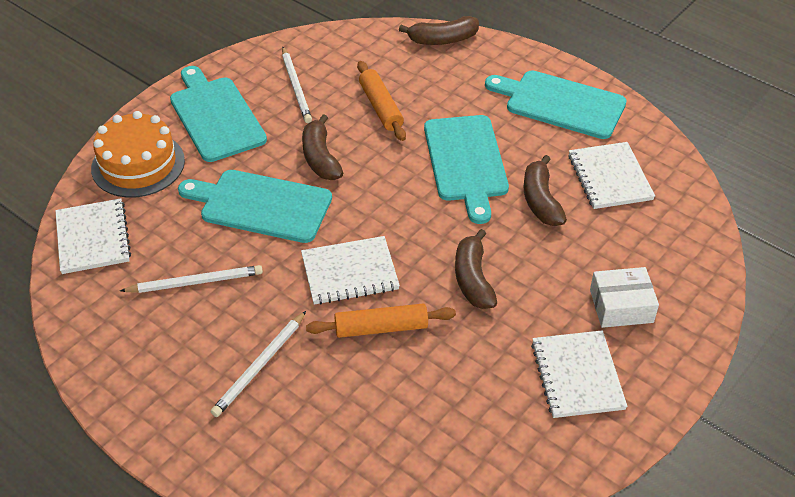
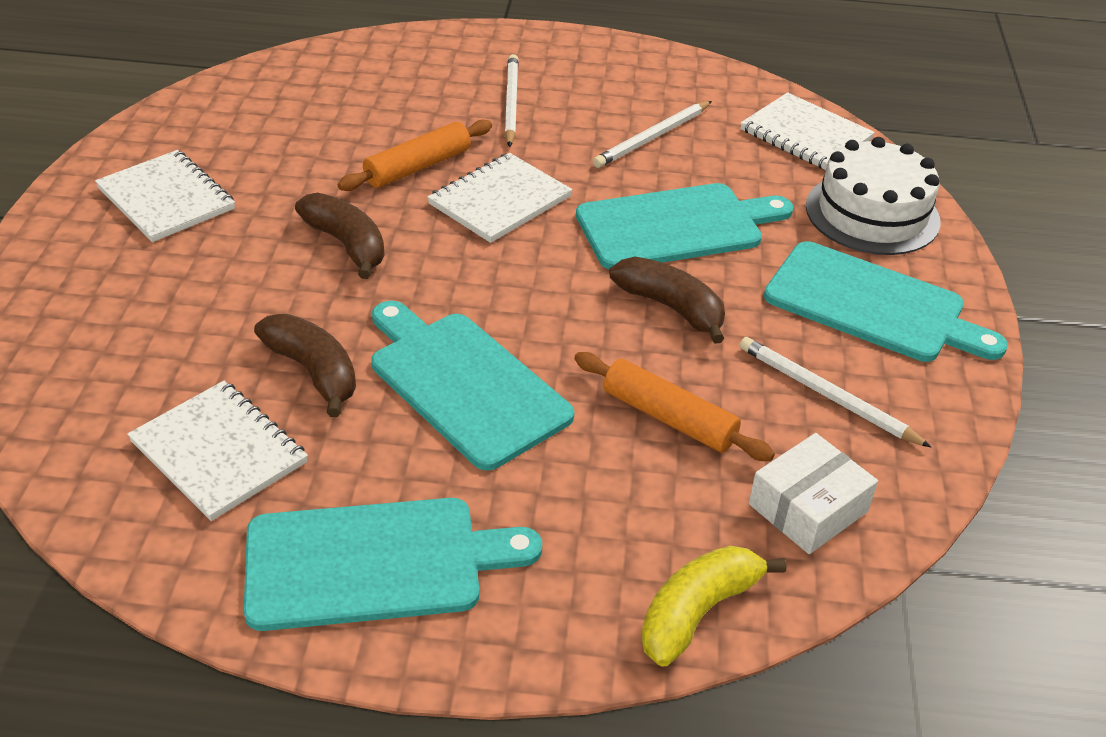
camera: 145 degrees right, 5 degrees down
(138, 164) = (872, 214): orange cake -> white cake
(443, 40) = (697, 612): brown banana -> yellow banana
(621, 306) = (136, 282): white box -> white box (808, 508)

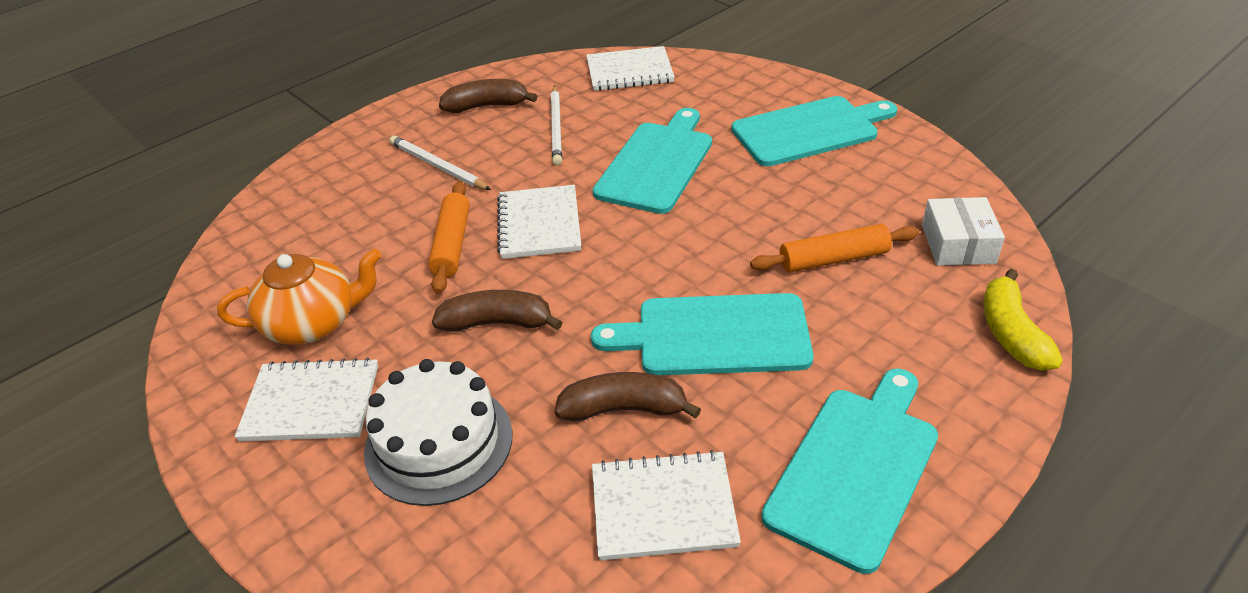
camera: 45 degrees left, 0 degrees up
(250, 150) = (313, 323): none -> orange teapot
(671, 307) = (732, 205): brown banana -> brown banana (486, 106)
(826, 395) = (870, 187): white pencil -> none
(872, 214) = (730, 88): white cake -> white cake (439, 443)

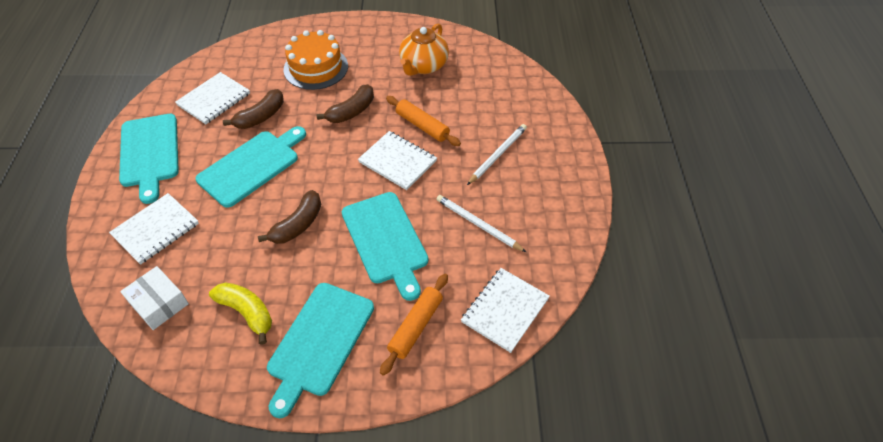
camera: 130 degrees right, 10 degrees up
(311, 403) = (378, 49): white notebook -> white notebook (155, 229)
(437, 166) = (497, 155): white pencil -> white pencil turned 45 degrees counterclockwise
(439, 443) = (316, 68): white cake -> orange cake
(486, 106) = (542, 210): brown banana -> brown banana (298, 224)
(833, 259) = (225, 244): orange rolling pin -> orange rolling pin (416, 326)
(1011, 333) = (104, 259): yellow banana -> yellow banana (247, 312)

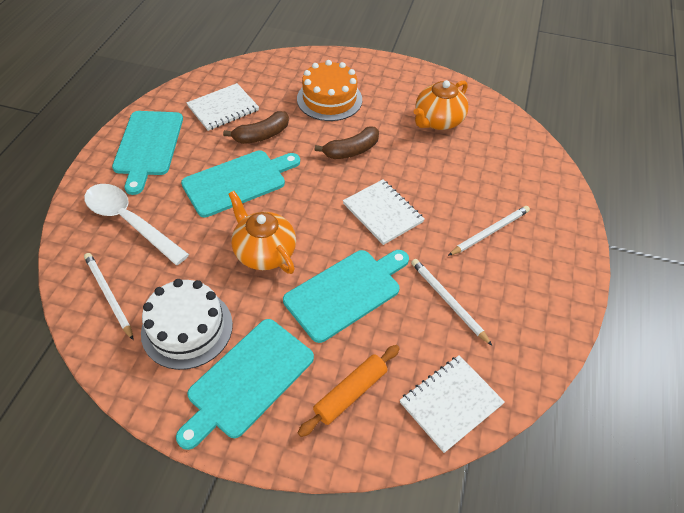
camera: 15 degrees right, 0 degrees up
(155, 229) = (129, 221): white notebook -> white spoon
(159, 303) = (108, 295): white box -> white pencil
(247, 312) = (187, 328): yellow banana -> white cake
(298, 224) = (264, 252): brown banana -> orange teapot
(385, 240) = (346, 292): turquoise cutting board -> turquoise cutting board turned 120 degrees counterclockwise
(422, 126) = (419, 182): orange rolling pin -> none

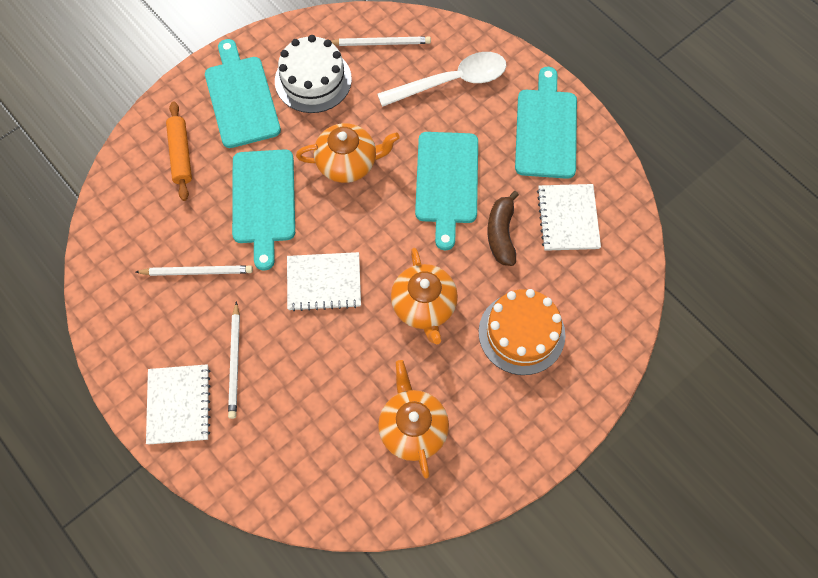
camera: 125 degrees right, 15 degrees up
(148, 146) = (546, 129): turquoise cutting board -> turquoise cutting board turned 60 degrees clockwise
(351, 150) = (424, 306): brown banana -> orange teapot
(451, 403) = (121, 213): white notebook -> white notebook (178, 405)

